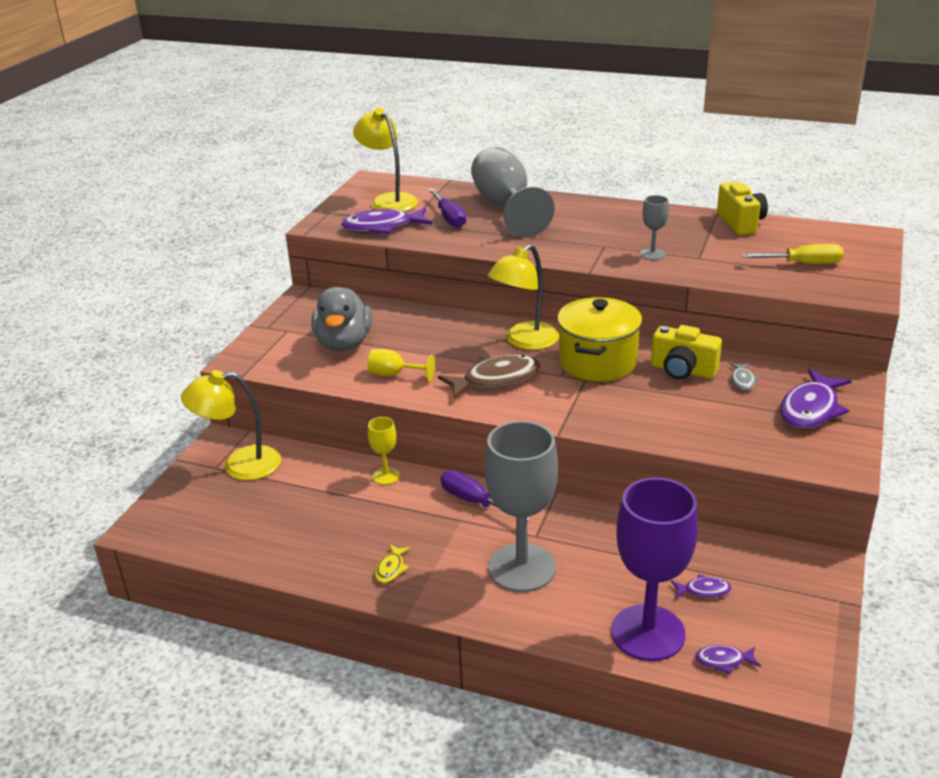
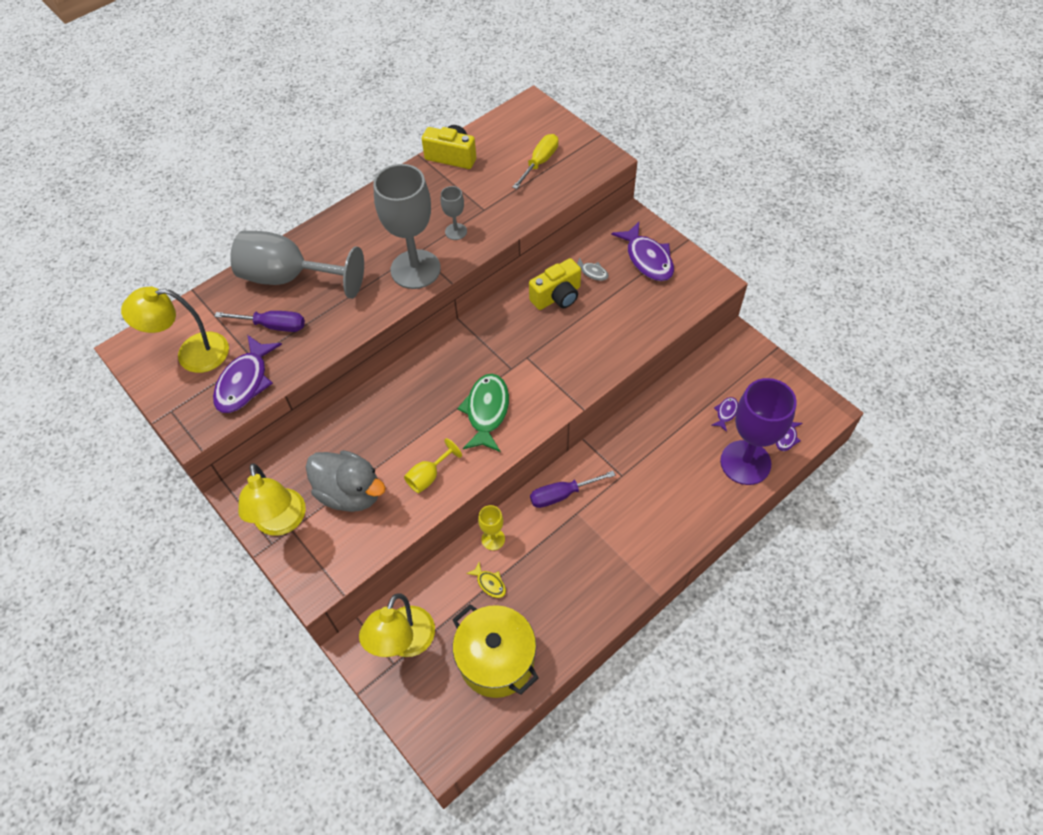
camera: 60 degrees left, 25 degrees up
(391, 568) = (603, 581): yellow fish -> yellow fish (489, 583)
(496, 379) = (487, 411): brown fish -> green fish
(522, 568) = (649, 500): grey goblet -> grey goblet (415, 269)
(524, 341) = (447, 367): yellow lamp -> yellow lamp (281, 522)
(597, 362) = (510, 338): yellow pot -> yellow pot (496, 660)

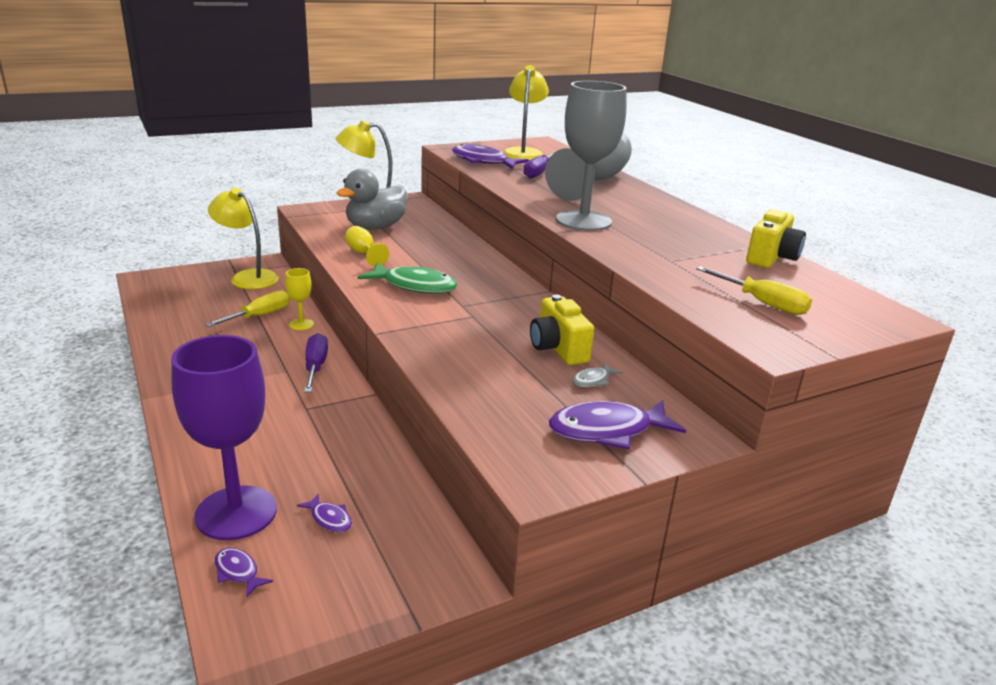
camera: 100 degrees right, 30 degrees down
(456, 231) = (635, 243): grey goblet -> none
(489, 583) = (259, 316): yellow fish -> yellow screwdriver
(496, 660) = (186, 308): yellow pot -> none

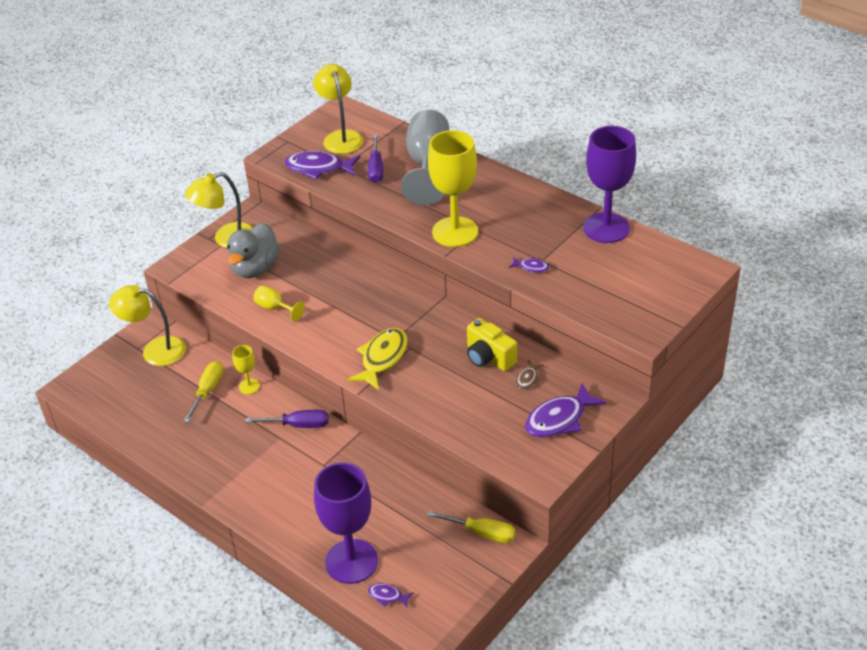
camera: 20 degrees left, 15 degrees up
(315, 367) = (298, 425): purple screwdriver -> purple screwdriver turned 120 degrees clockwise
(329, 519) = (410, 541): purple fish -> purple fish (531, 267)
(414, 286) = (344, 331): green fish -> none
(433, 315) = (382, 358): none -> yellow fish
(583, 221) = (455, 232): grey goblet -> yellow goblet
(593, 380) = (528, 379): grey fish -> brown fish
(762, 303) = (620, 287): yellow screwdriver -> yellow screwdriver (481, 533)
(771, 258) = (606, 228): yellow camera -> purple goblet

